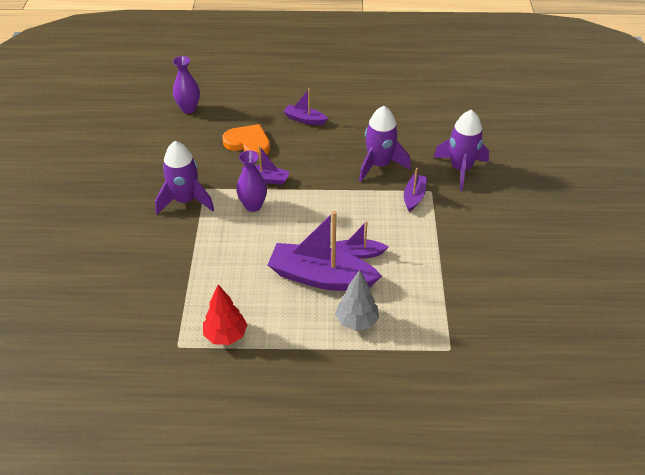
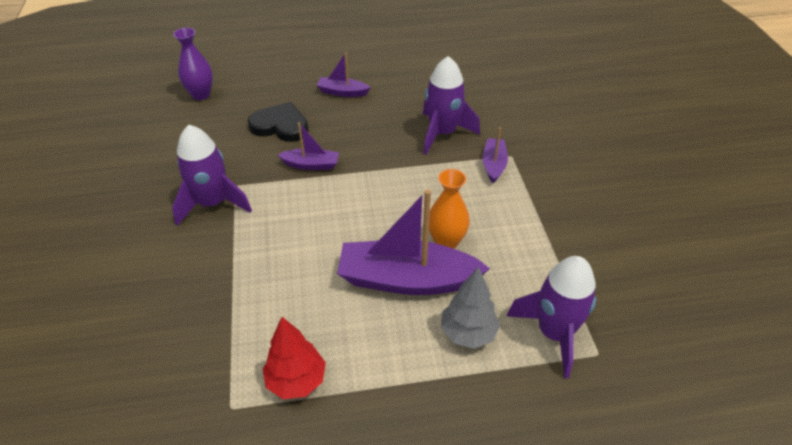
camera: 10 degrees left, 0 degrees up
(248, 143) = (280, 126): orange heart -> black heart
(253, 206) = (300, 199): purple vase -> none
(358, 253) = (446, 242): purple boat -> orange vase
(461, 169) = (537, 127): purple rocket -> purple rocket (554, 333)

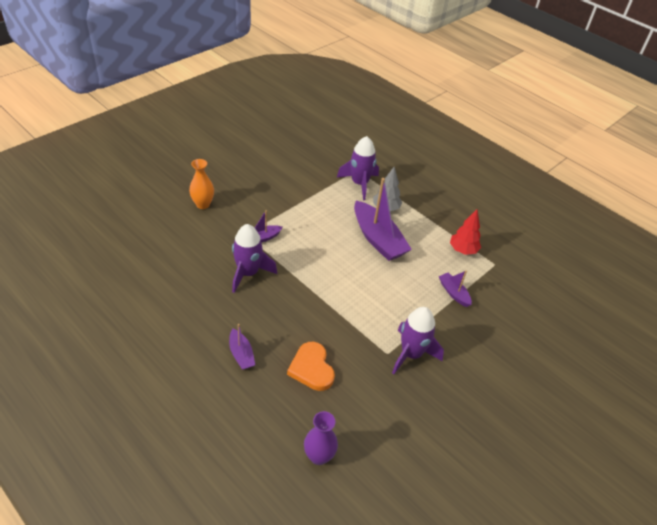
camera: 130 degrees left, 0 degrees up
(280, 126) = (311, 368): black heart -> orange heart
(311, 165) = (335, 325): purple boat -> purple boat (453, 293)
(446, 242) = (340, 235): orange vase -> orange vase (203, 204)

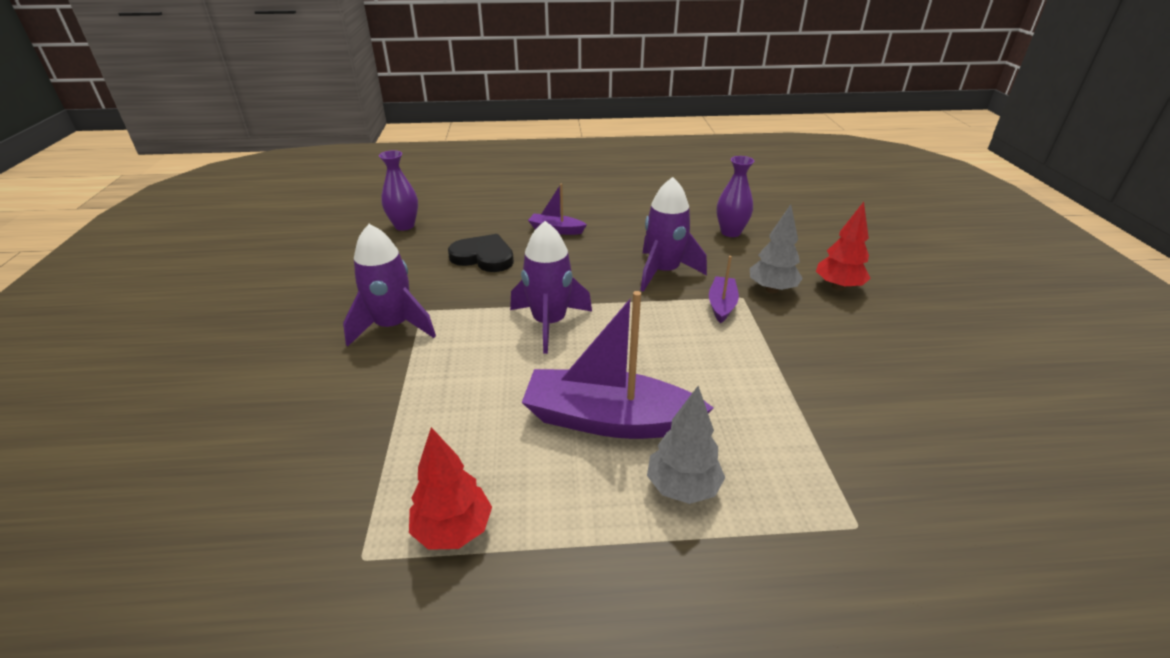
camera: 135 degrees right, 10 degrees down
(168, 264) = (730, 232): none -> purple vase
(203, 204) = (838, 287): orange vase -> red tree
(228, 226) = (772, 289): none -> grey tree
(311, 368) = (483, 257): orange heart -> black heart
(359, 184) = (797, 496): purple rocket -> purple rocket (549, 323)
(453, 293) = (400, 435): purple boat -> none

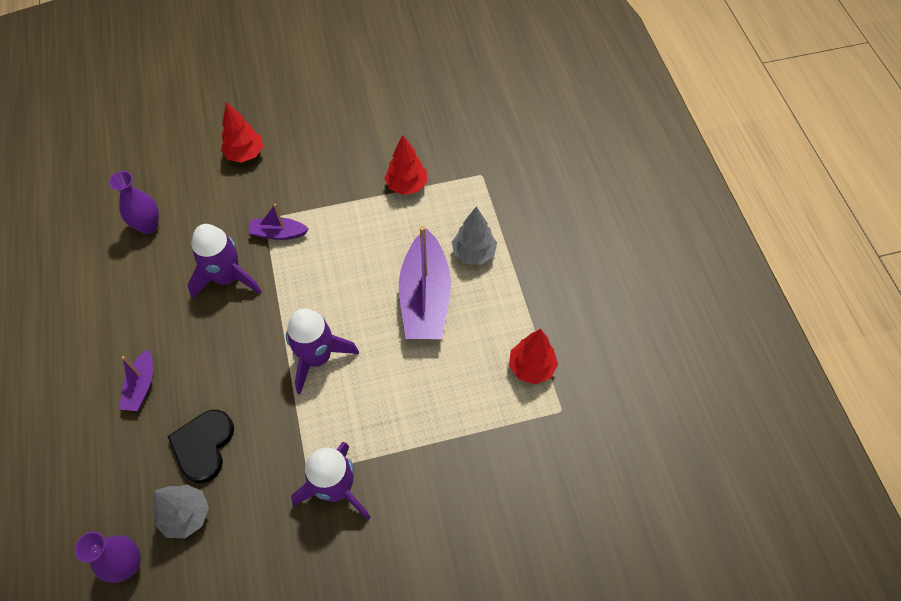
camera: 100 degrees left, 25 degrees up
(772, 289) = (252, 198): grey tree -> grey tree (186, 515)
(814, 422) = (406, 185): none -> red tree

